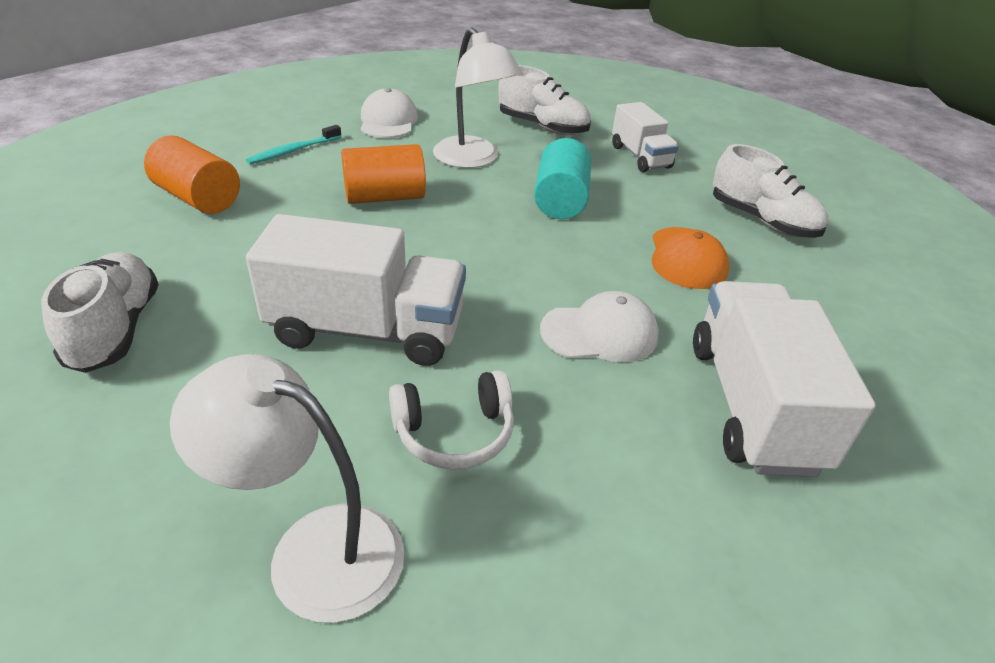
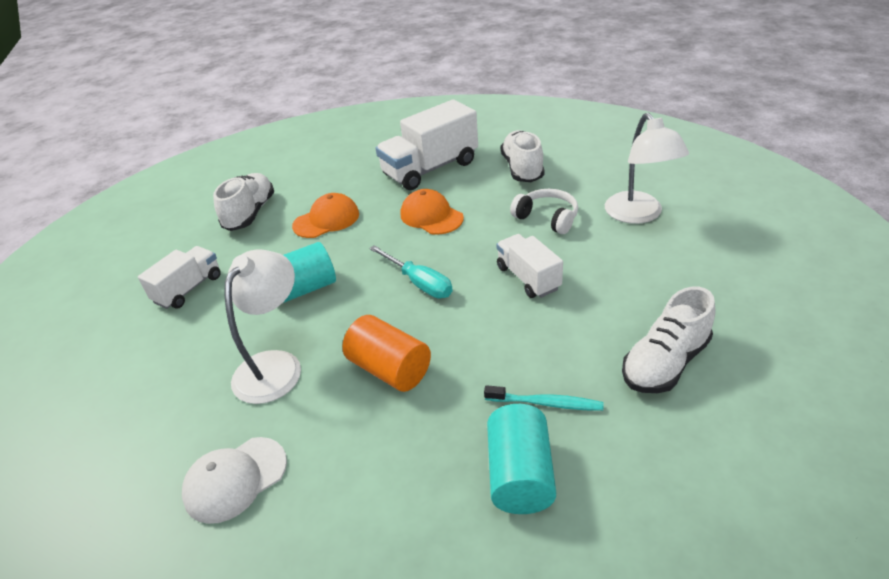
camera: 120 degrees left, 0 degrees up
(198, 198) = (520, 475): orange cylinder -> turquoise cylinder
(293, 151) = (373, 493): turquoise toothbrush -> turquoise toothbrush (546, 403)
(367, 330) = (528, 278): white truck -> white truck, size x0.59
(473, 260) = (419, 283): none -> turquoise screwdriver
(542, 127) = (163, 365): white shoe -> white shoe (522, 169)
(599, 333) = (431, 216): white cap -> orange cap

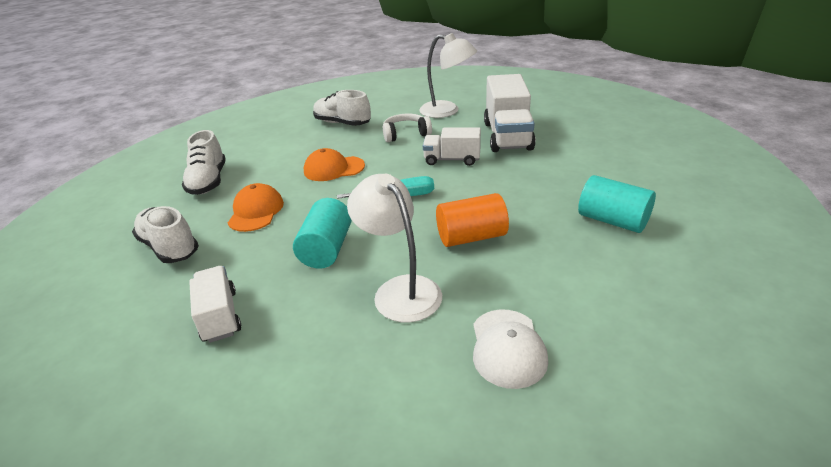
camera: 55 degrees left, 5 degrees down
(430, 169) = (278, 151): white truck -> white truck (507, 136)
(546, 403) = (565, 193): turquoise toothbrush -> none
(665, 363) = (572, 149): white shoe -> white shoe (208, 181)

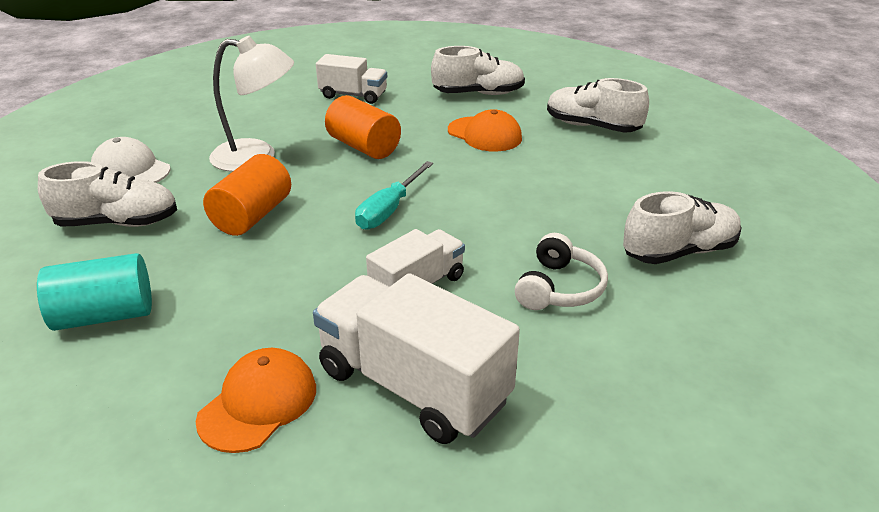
camera: 125 degrees right, 0 degrees up
(327, 249) = (363, 147): turquoise cylinder -> orange cylinder
(333, 169) = (521, 196): orange cap -> orange cap (258, 403)
(447, 111) = (612, 383): white lamp -> none
(562, 286) = (118, 223): none -> white shoe

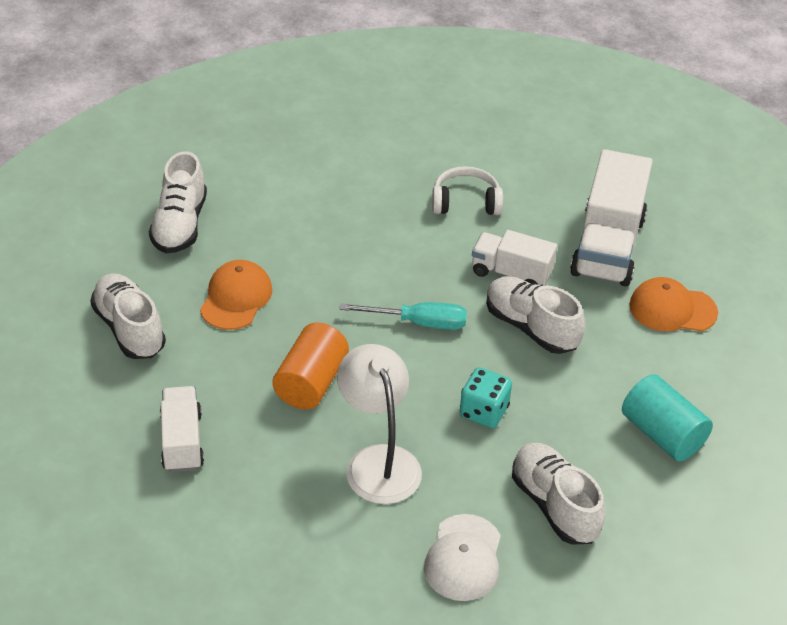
camera: 115 degrees left, 10 degrees up
(252, 216) = (484, 411): orange cylinder -> turquoise dice
(679, 252) = (381, 151): white shoe -> white shoe (531, 327)

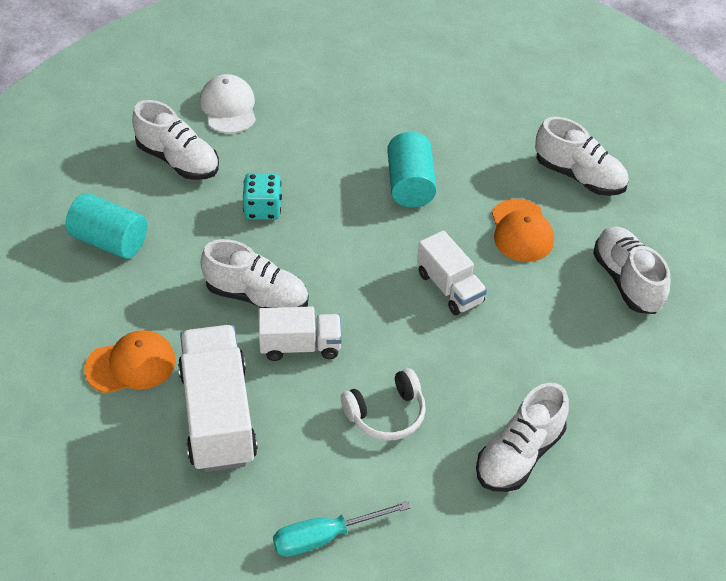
camera: 155 degrees right, 5 degrees up
(182, 441) = (469, 113): white truck -> white truck (449, 287)
(311, 382) = (410, 184): orange cylinder -> turquoise cylinder
(378, 461) = (322, 147): white lamp -> none
(379, 145) = (519, 455): none -> white shoe
(418, 323) = (356, 265): turquoise screwdriver -> turquoise screwdriver (325, 537)

